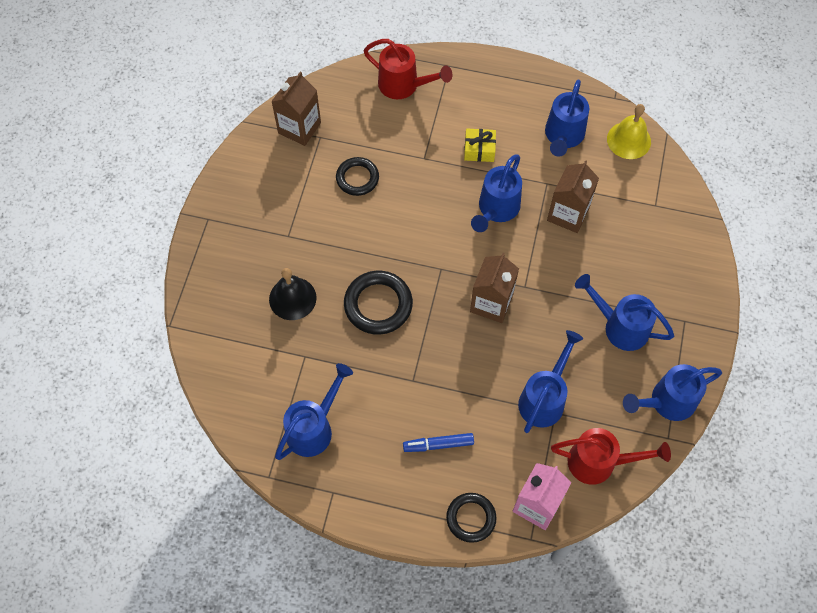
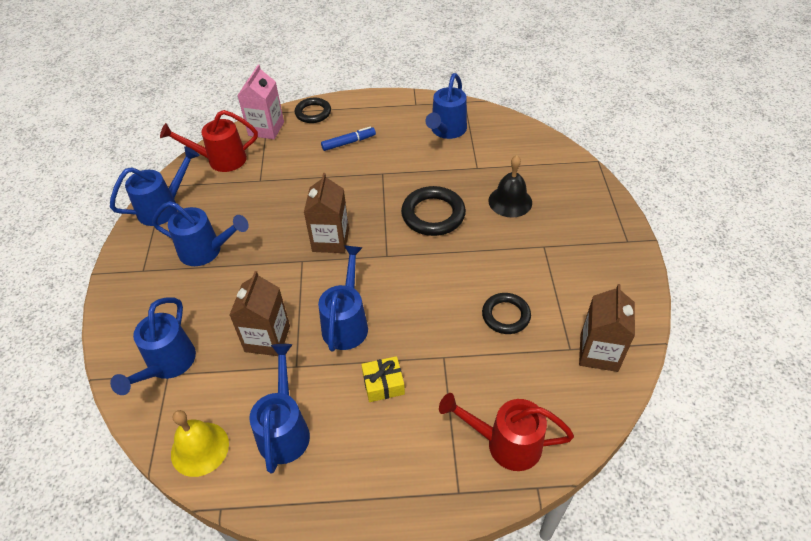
camera: 165 degrees right, 15 degrees down
(544, 398) = (270, 186): blue watering can -> blue watering can (167, 365)

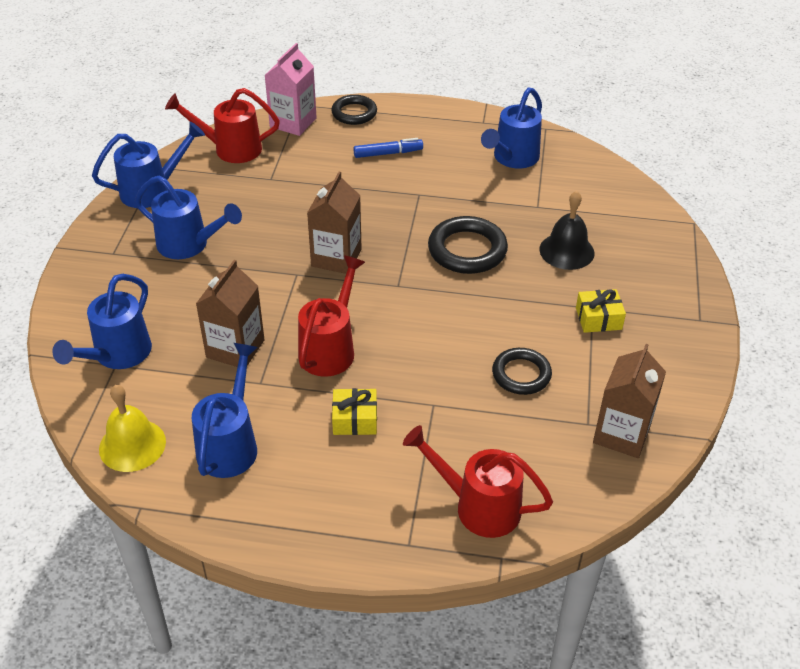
camera: 10 degrees right, 5 degrees down
(346, 323) = (330, 348): blue watering can -> red watering can
(551, 255) = (598, 318): none -> yellow gift

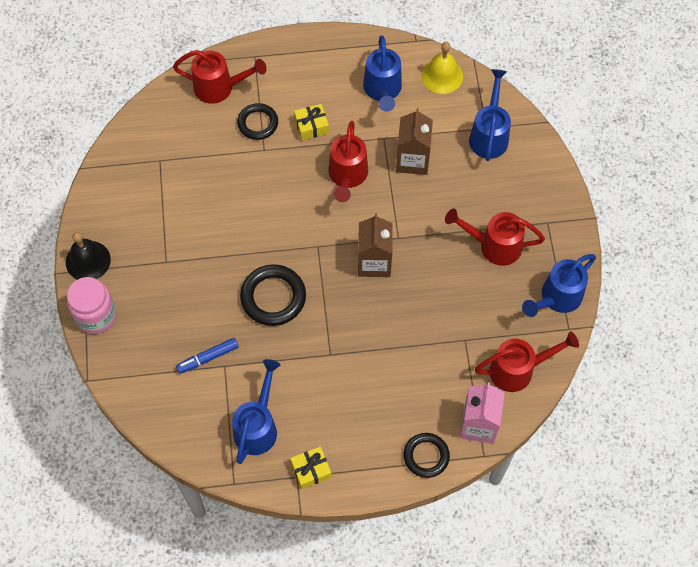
camera: 165 degrees right, 20 degrees up
(189, 245) = (494, 245): blue watering can -> red watering can
(388, 153) = (374, 402): blue marker -> blue marker (207, 358)
(521, 374) = (209, 188): black ring -> black ring (258, 123)
(566, 251) = (192, 317): black bell -> black bell (88, 261)
(598, 318) = (160, 252): yellow gift -> yellow gift (311, 470)
(621, 434) = (137, 158): brown carton -> none
(683, 273) = (96, 316): none -> pink jar

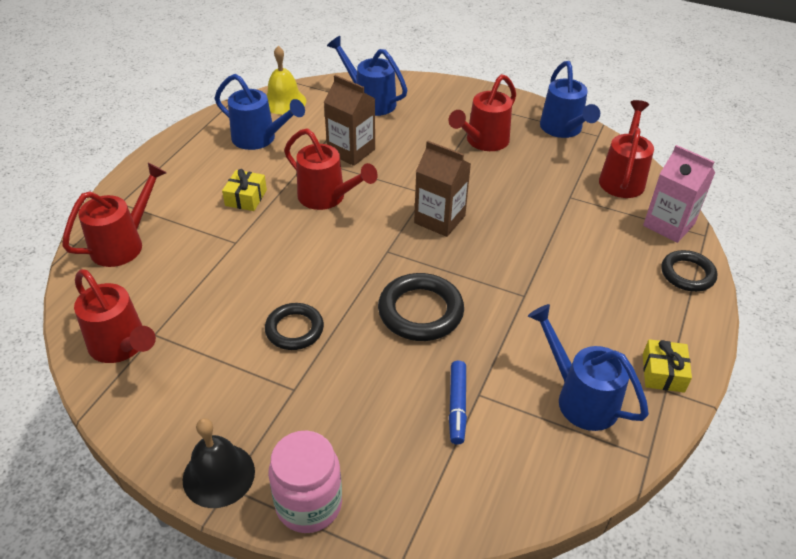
camera: 60 degrees left, 20 degrees down
(140, 150) = (121, 346): none -> red watering can
(258, 123) = (199, 233): black ring -> black ring (294, 329)

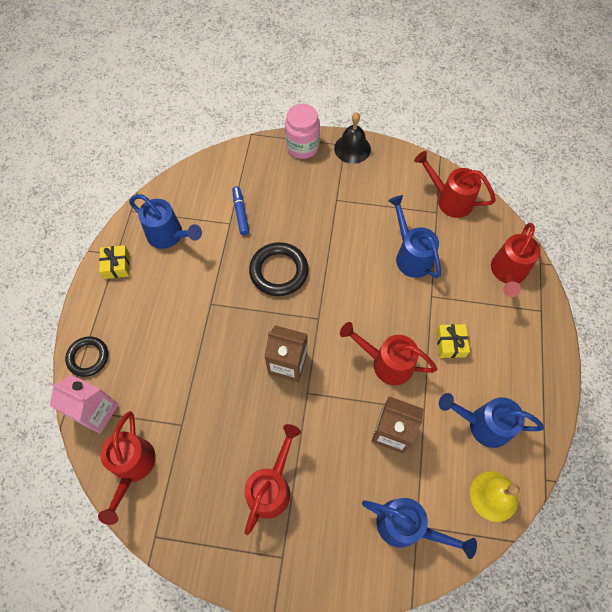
camera: 165 degrees right, 20 degrees up
(294, 329) = (354, 237): black ring -> none
(563, 129) = (192, 536): blue watering can -> blue watering can (411, 255)

